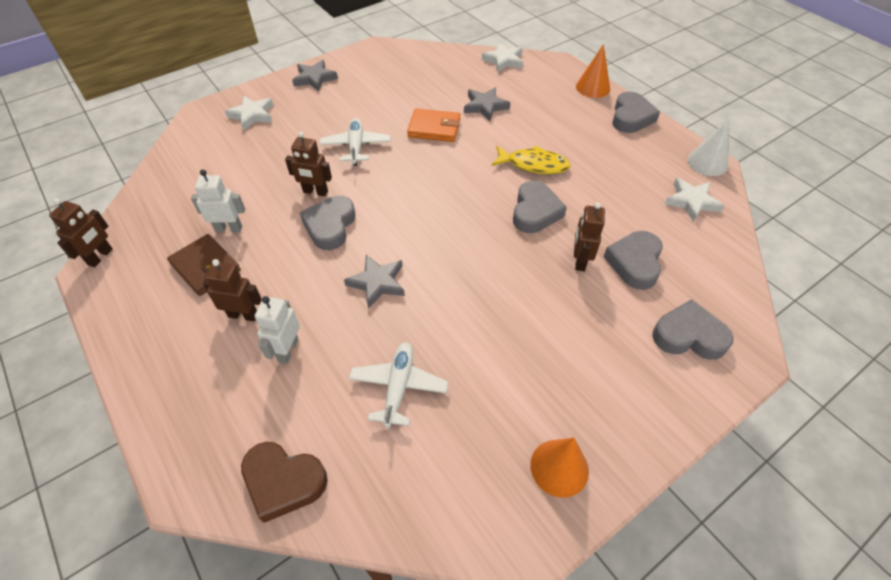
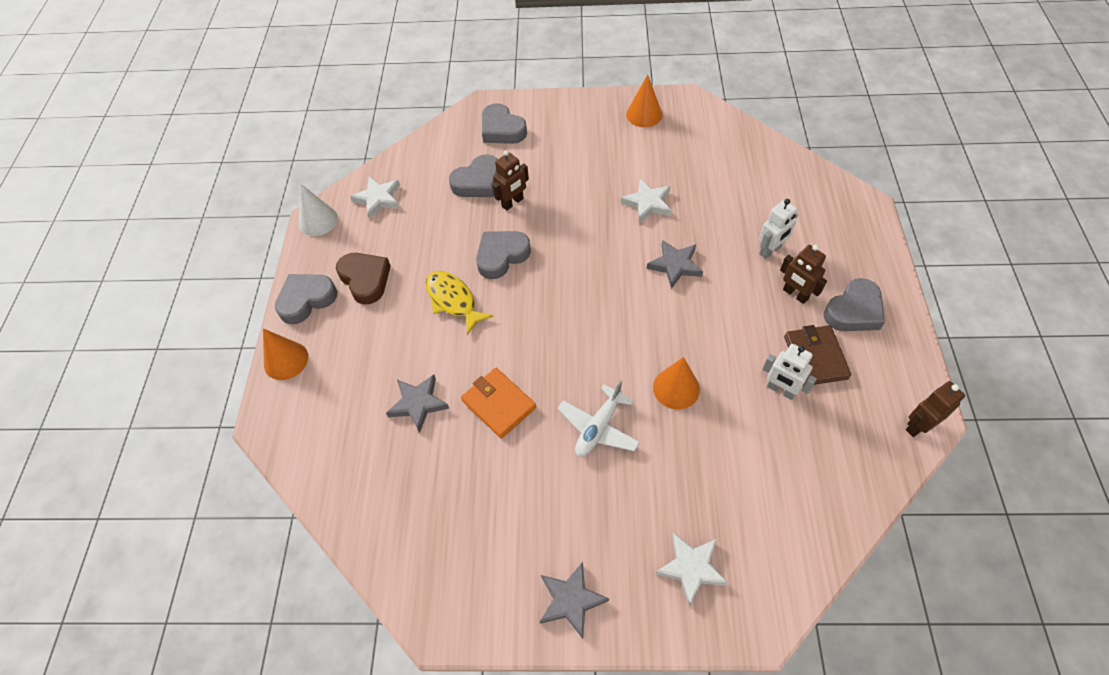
camera: 140 degrees left, 5 degrees up
(283, 482) = (804, 179): brown heart -> brown heart (365, 280)
(315, 192) = (676, 388): brown robot -> orange cone
(330, 226) = (683, 339): grey heart -> grey heart (854, 311)
(398, 387) = (706, 191): white plane -> none
(503, 60) = (317, 471): white star -> white star (647, 203)

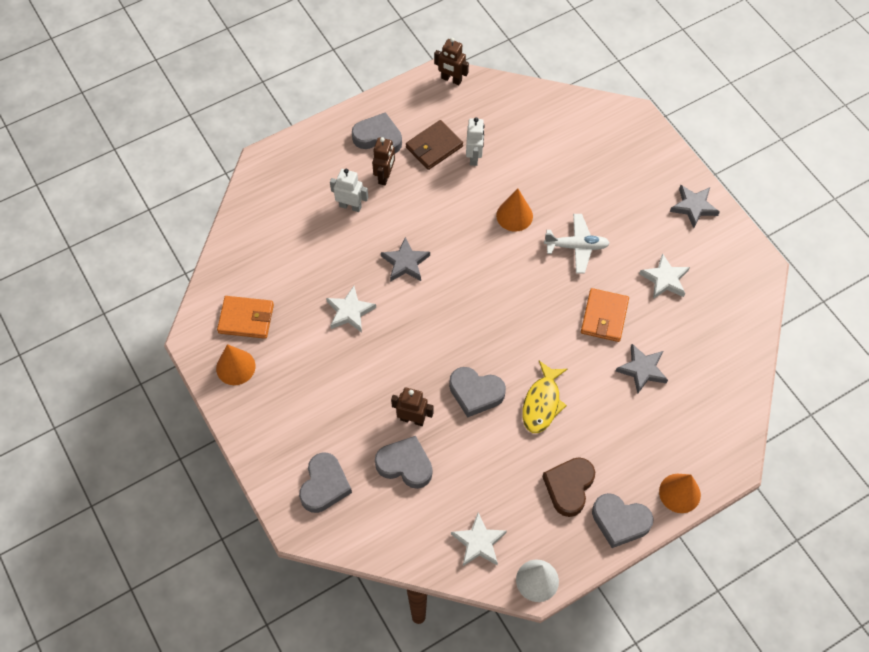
camera: 125 degrees left, 5 degrees up
(686, 135) = (246, 319): none -> orange wallet
(691, 568) = (628, 157): white star -> white star (665, 279)

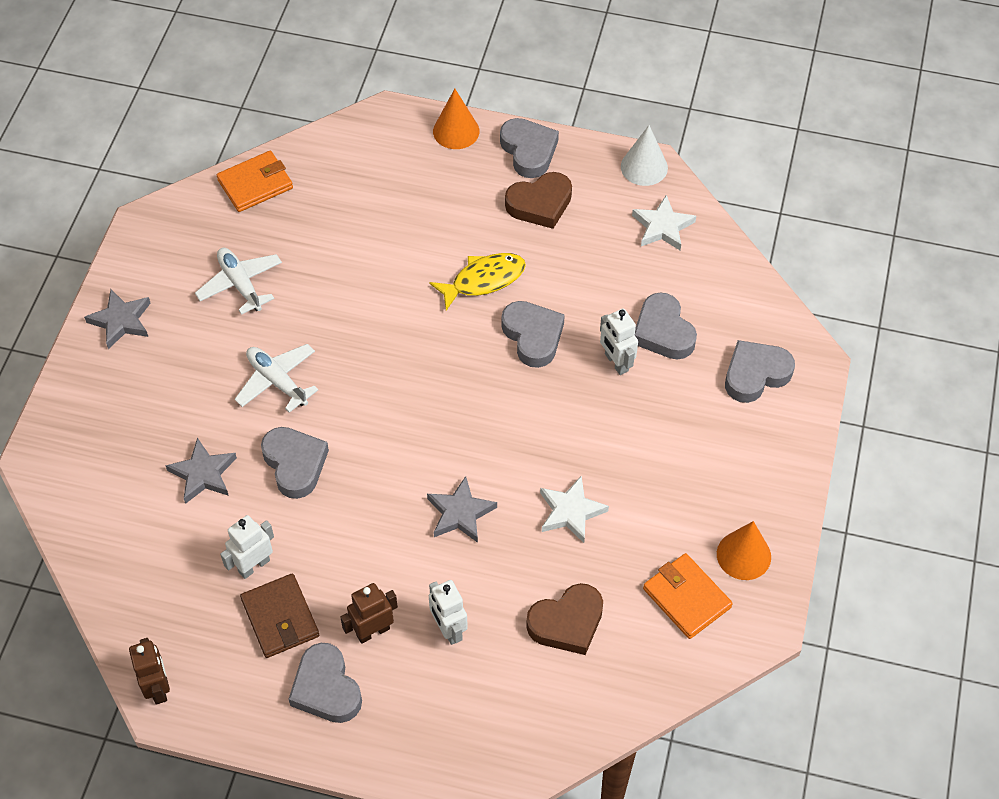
camera: 135 degrees left, 5 degrees down
(296, 256) = (567, 623): none -> brown heart
(412, 419) = (616, 362): brown robot -> white robot
(434, 147) = (280, 618): brown wallet -> brown wallet turned 60 degrees clockwise
(514, 215) = (295, 464): orange cone -> grey heart
(604, 317) = (337, 300): orange wallet -> orange wallet (255, 184)
(642, 370) = (364, 233): grey star -> grey star (203, 474)
(665, 279) = (240, 284): white star -> white plane

